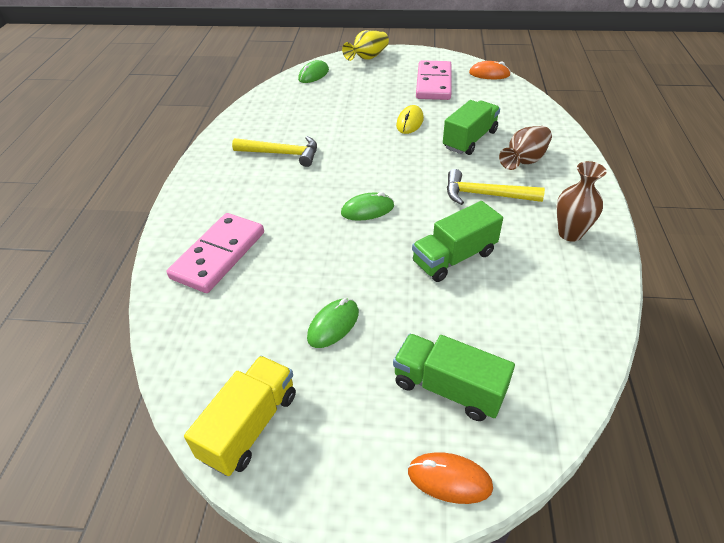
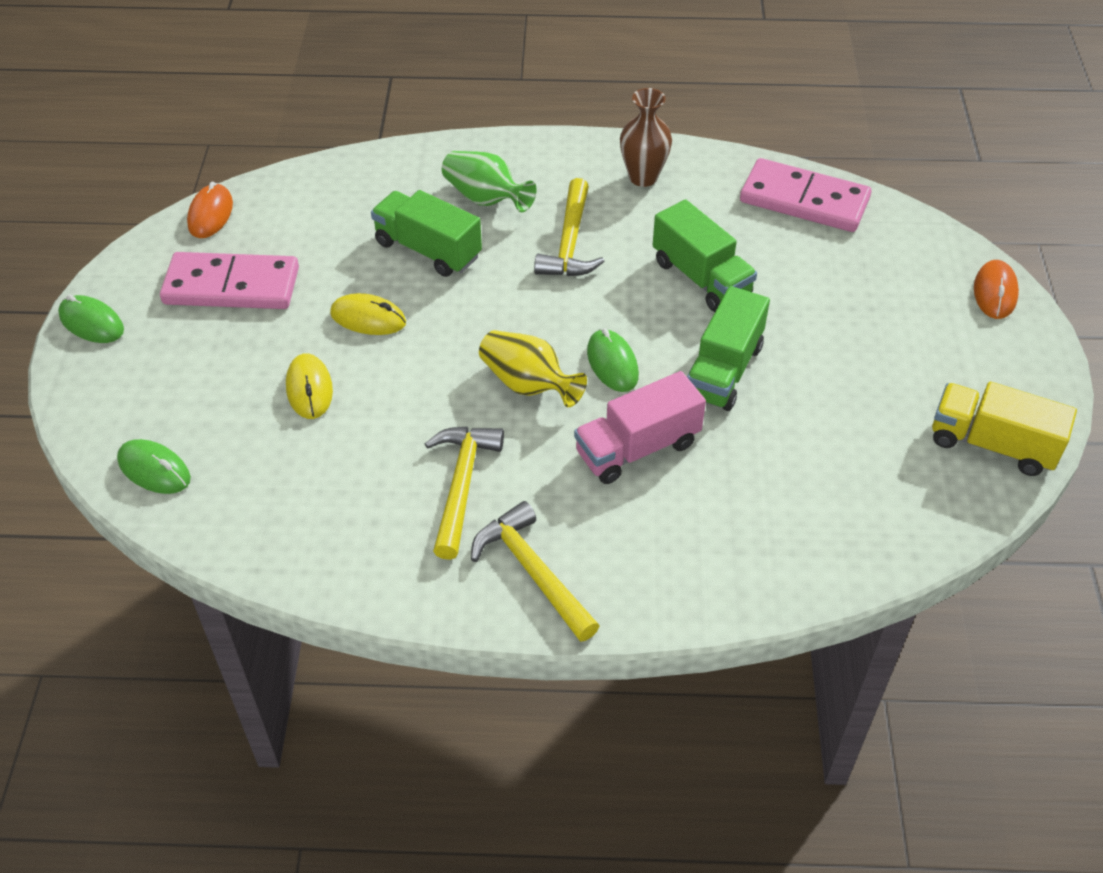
camera: 95 degrees left, 5 degrees up
(217, 176) = (532, 571): none -> yellow hammer
(218, 255) = (734, 528): pink domino -> pink domino (804, 200)
(293, 217) = (637, 448): none -> pink truck
(333, 325) = (836, 386): green mouse -> green mouse (91, 323)
(358, 108) = (309, 389): none -> yellow mouse
(368, 57) = (93, 383): yellow vase -> yellow vase (528, 384)
(448, 388) = (897, 290): green truck -> green truck (723, 371)
(524, 160) = (485, 198): brown vase -> green vase

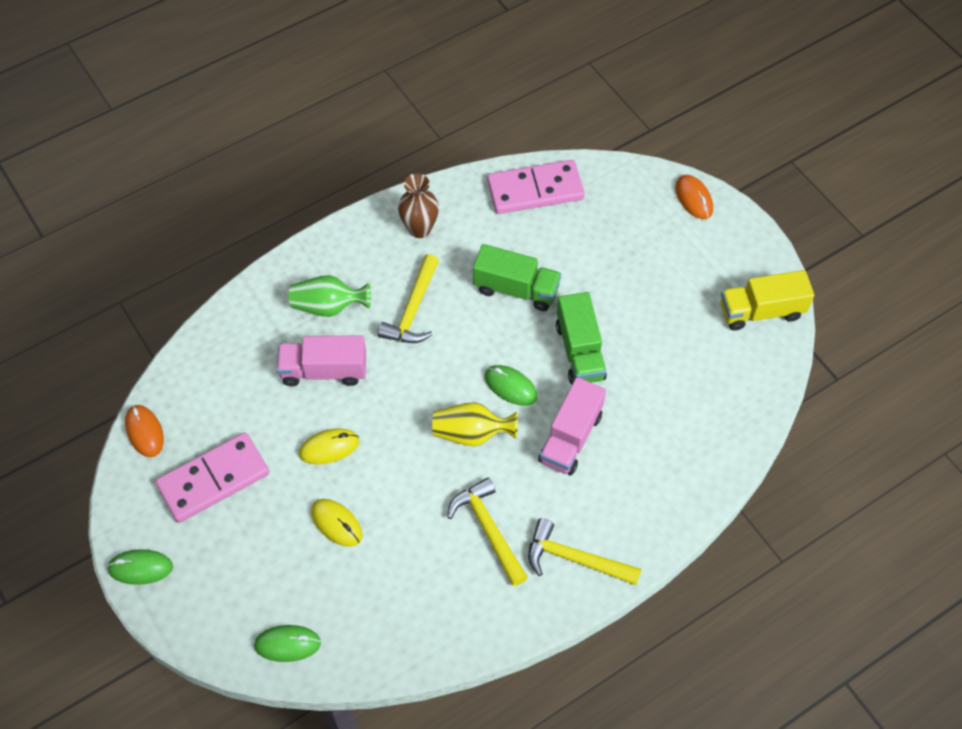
camera: 35 degrees left, 10 degrees up
(428, 250) = (324, 371): green truck -> pink truck
(570, 243) = (413, 310): yellow hammer -> yellow hammer turned 45 degrees clockwise

